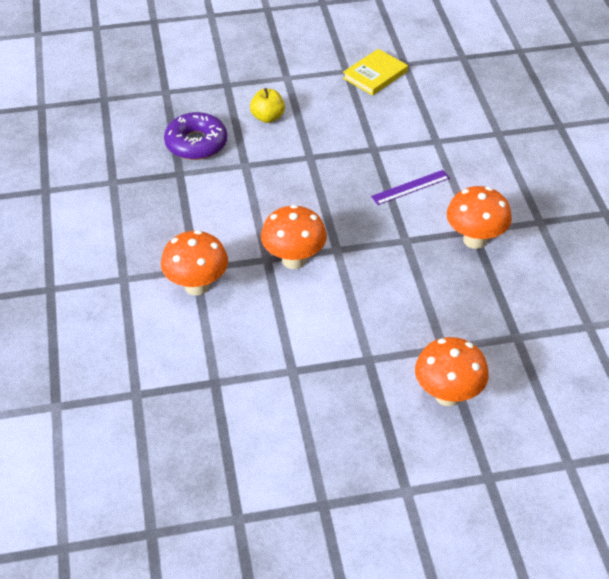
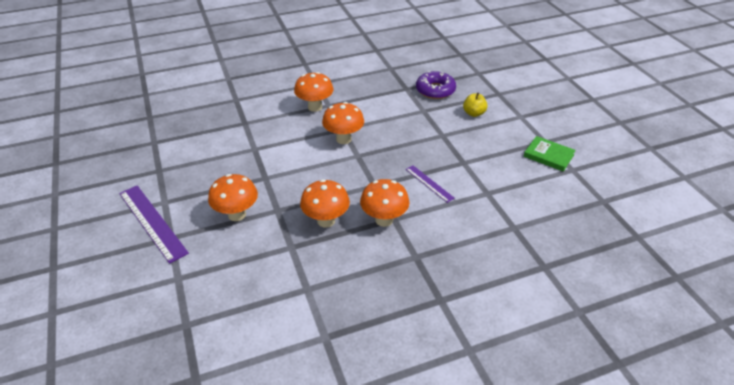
camera: 80 degrees right, 5 degrees down
(375, 75) = (548, 155): yellow book -> green book
(453, 504) = (152, 222): none -> purple ruler
(470, 297) = (326, 221): none -> orange mushroom

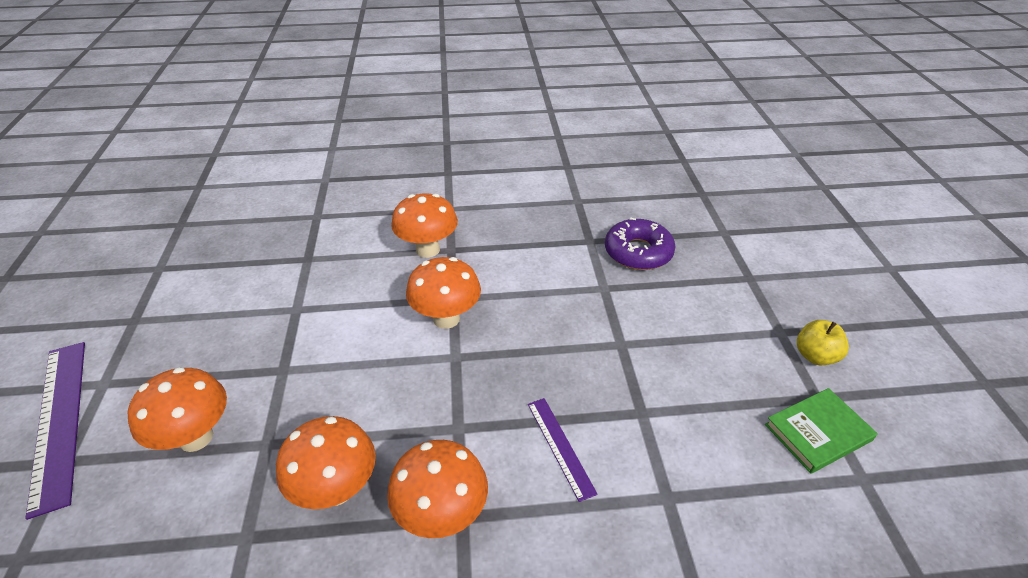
camera: 15 degrees right, 0 degrees up
(473, 113) = (692, 310): yellow apple -> yellow apple (815, 356)
(548, 155) = (818, 432): green book -> green book turned 75 degrees counterclockwise

